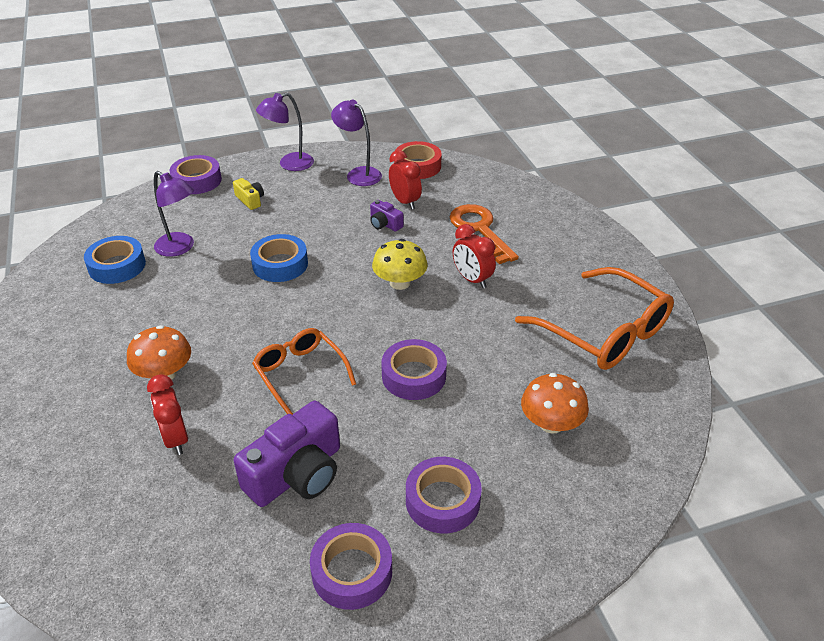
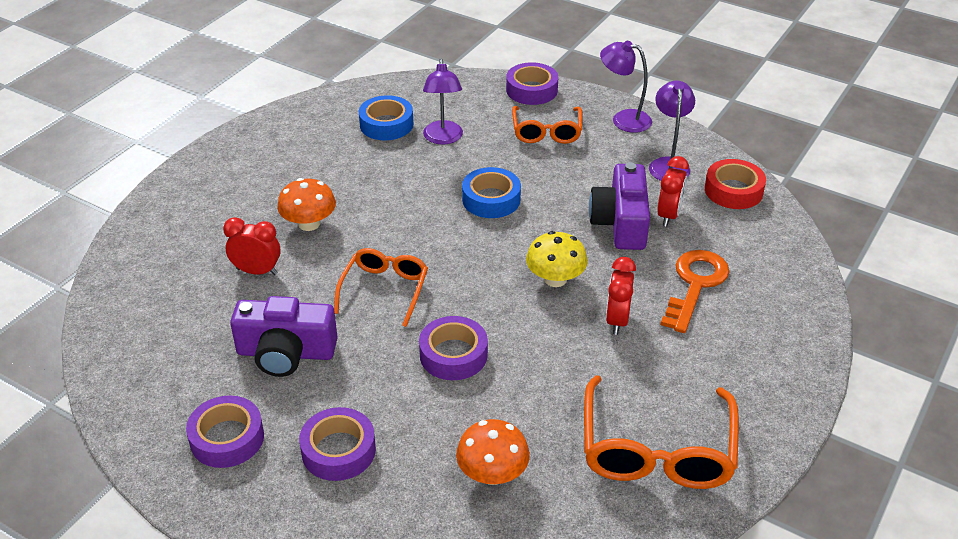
camera: 50 degrees right, 0 degrees up
(176, 439) = (257, 271): red clock -> red clock turned 75 degrees clockwise
(250, 200) = (546, 132): yellow camera -> orange glasses
(385, 224) = (621, 223): purple camera -> purple camera, size x2.09

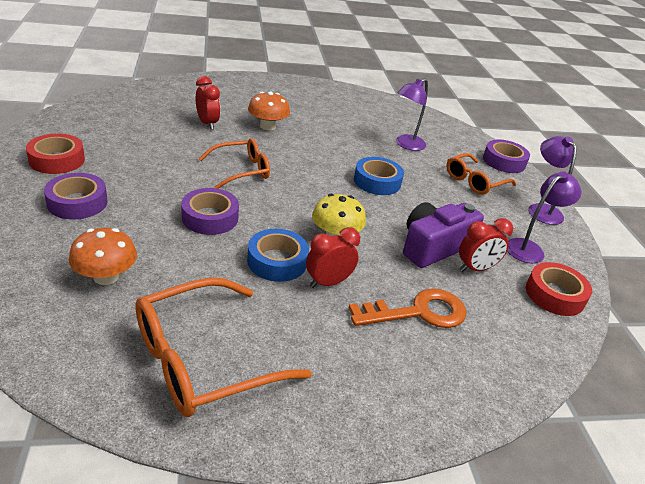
camera: 45 degrees right, 5 degrees down
(227, 438) = (57, 160): purple tape -> red tape
(286, 352) = (148, 155): purple camera -> none
(386, 124) = (388, 122): blue tape -> blue tape (277, 261)

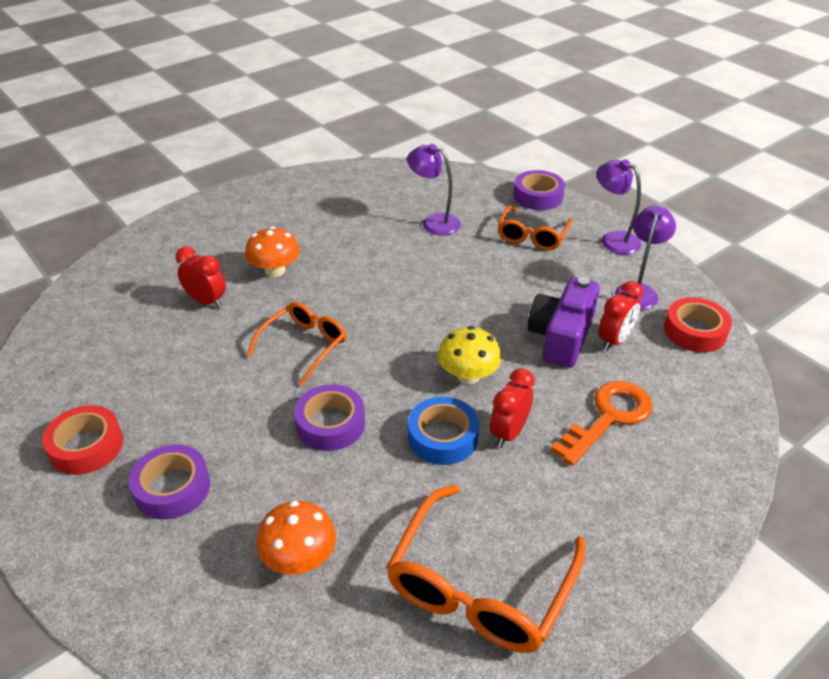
camera: 25 degrees left, 5 degrees up
(377, 182) = (447, 285): blue tape -> none
(406, 145) = (434, 222): purple lamp -> purple lamp turned 105 degrees clockwise

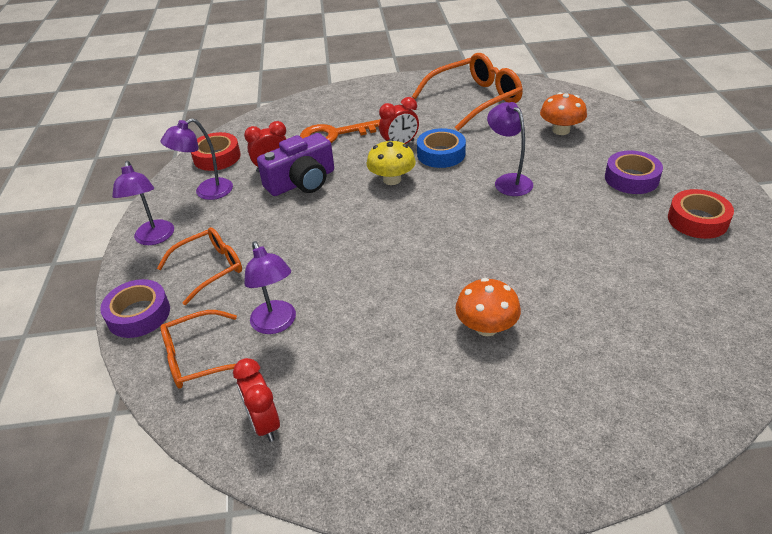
camera: 145 degrees left, 0 degrees up
(206, 301) = (574, 315): red clock -> red clock (264, 423)
(304, 345) = (498, 238): orange glasses -> orange glasses (198, 358)
(330, 424) = (508, 181): purple tape -> purple lamp

